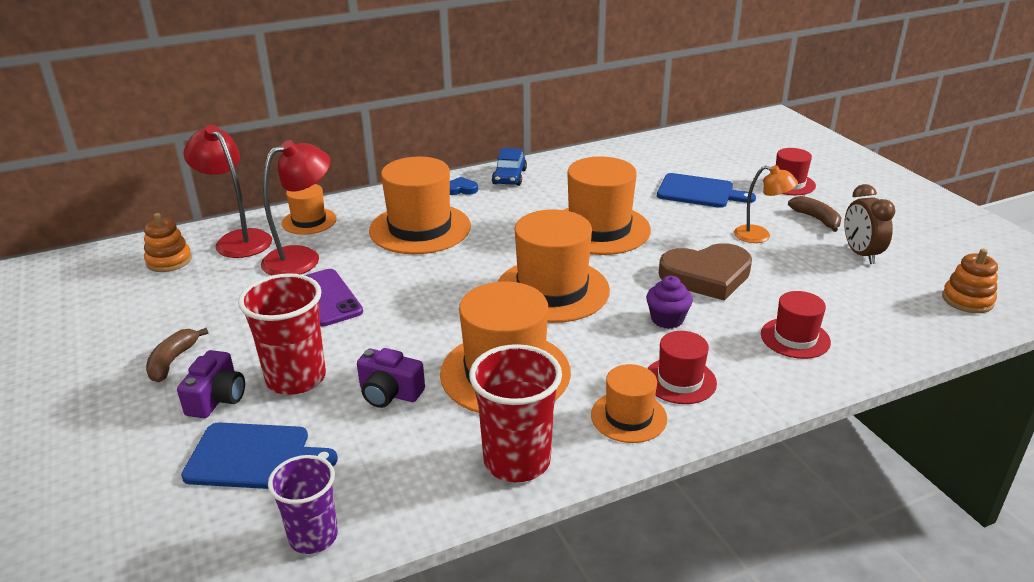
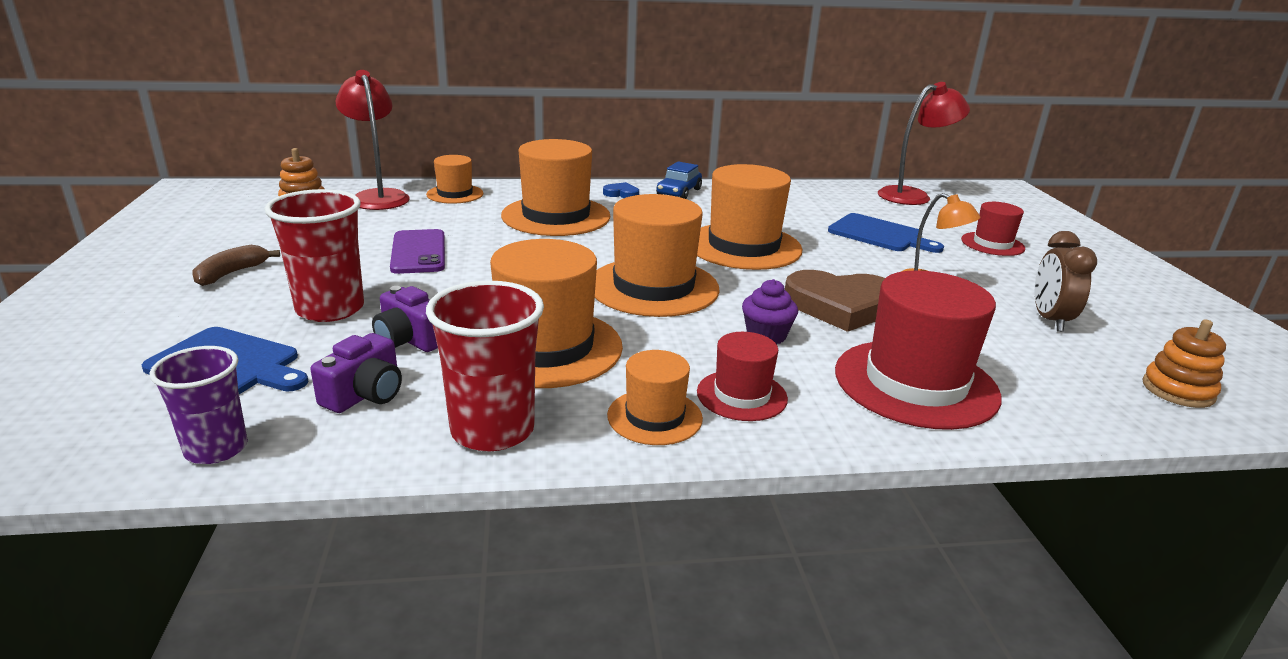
camera: 15 degrees right, 5 degrees down
(217, 398) = (241, 310): purple camera -> purple camera (365, 394)
(302, 258) = (423, 219): red lamp -> red lamp (912, 196)
(795, 338) = (915, 383): red hat -> red hat, size x1.84
(816, 219) = (1009, 279): brown banana -> none

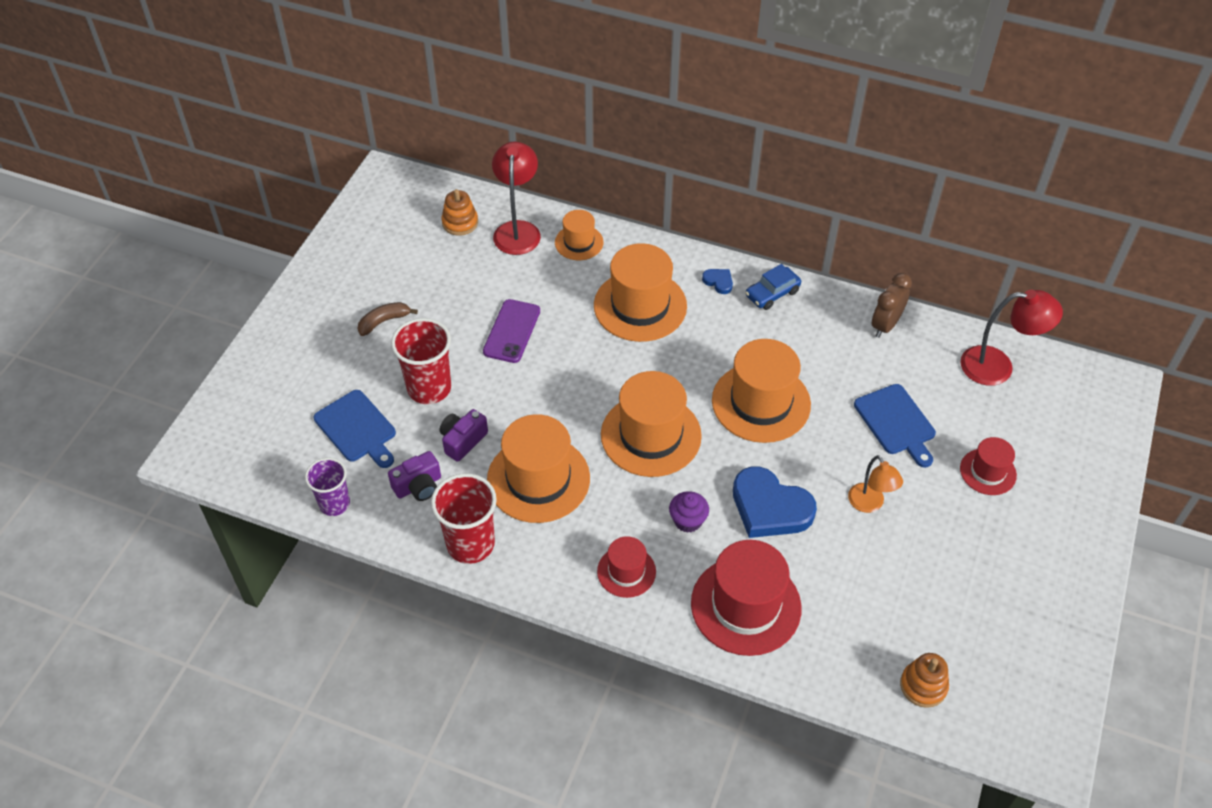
camera: 30 degrees right, 25 degrees up
(410, 340) = (463, 440): purple camera -> purple camera turned 60 degrees clockwise
(654, 417) = (563, 569): orange hat -> none
(840, 306) = (770, 507): brown heart -> blue heart
(1050, 320) = (918, 583): brown clock -> brown clock (885, 325)

